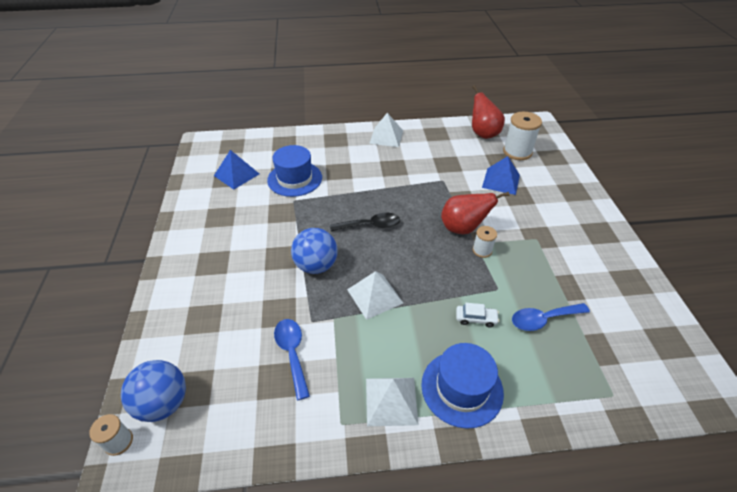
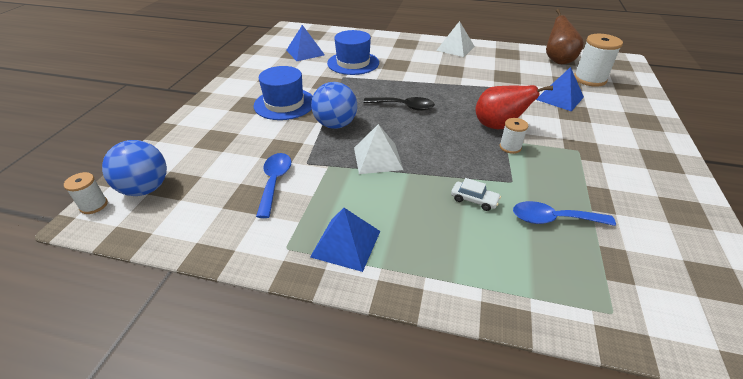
camera: 20 degrees right, 5 degrees down
(391, 401) = (346, 243): white pyramid -> blue pyramid
(462, 388) = (427, 254): blue hat -> blue hat (284, 104)
(483, 133) = (558, 60): red pear -> brown pear

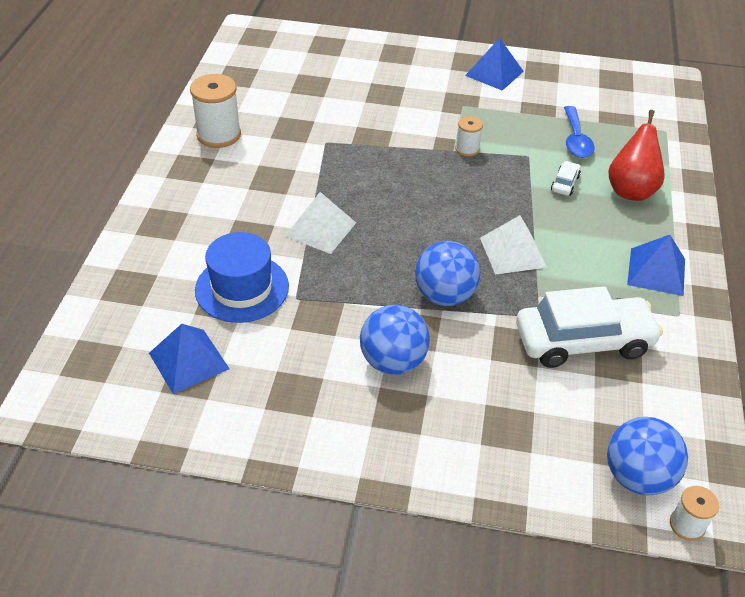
camera: 95 degrees left, 5 degrees up
(274, 182) = (583, 341): blue spoon -> white car
(284, 104) = (393, 361): blue hat -> blue ball
(404, 106) = (387, 228): black spoon -> none
(455, 48) = (191, 167): white pyramid -> white pyramid (320, 229)
(498, 126) = (425, 152): red pear -> red pear (631, 190)
(558, 60) = (243, 79): brown pear -> none
(559, 98) = (352, 97): blue pyramid -> blue pyramid (494, 73)
(589, 79) = (301, 66): white spool -> white spool (219, 135)

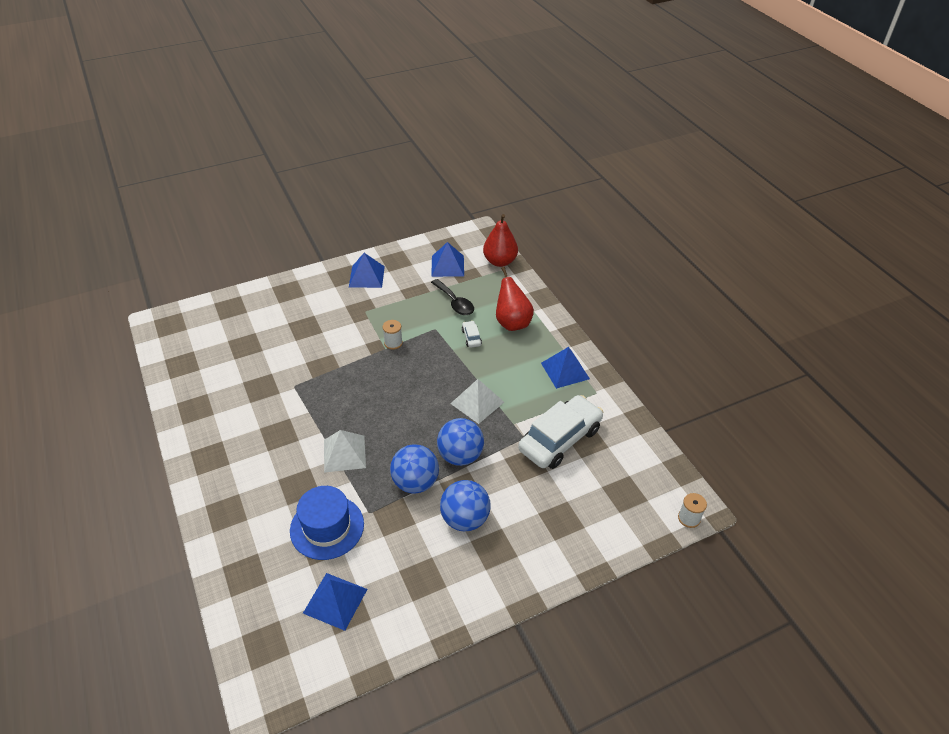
camera: 35 degrees left, 0 degrees up
(219, 135) = (209, 420): white spool -> none
(576, 140) = (455, 302): blue spoon -> black spoon
(600, 100) = (447, 266): none -> blue pyramid
(637, 476) = (647, 506): blue ball -> blue ball (415, 482)
(671, 121) = (500, 261): none -> red pear

